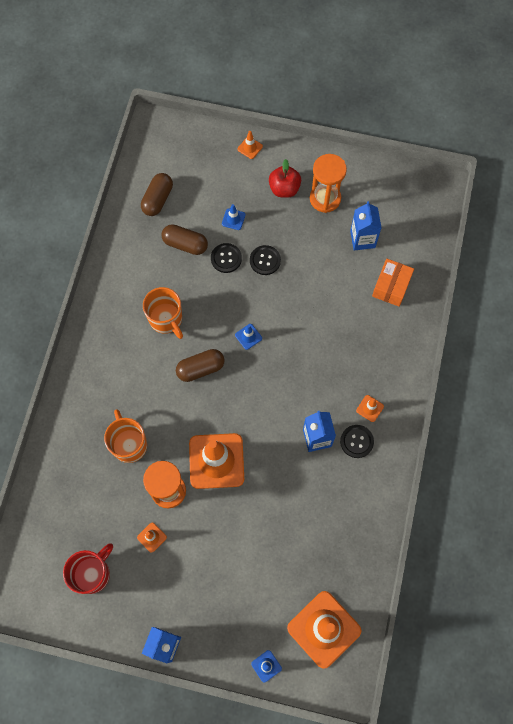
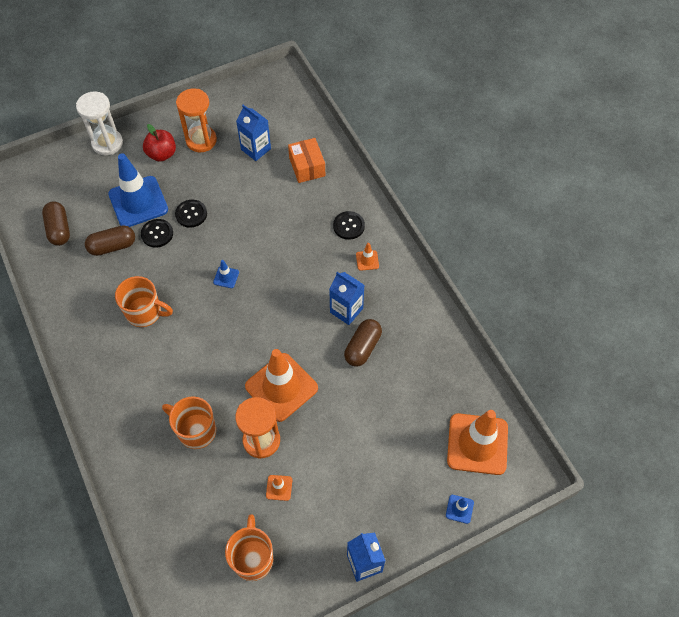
camera: 40 degrees left, 10 degrees down
(92, 573) = (253, 558): red mug -> orange mug
(200, 368) = (207, 328): brown capsule -> brown capsule (363, 347)
(233, 219) = (138, 202): blue traffic cone -> blue traffic cone, size x2.42
(250, 148) = (107, 143): orange traffic cone -> white hourglass
(356, 441) = (378, 290): black button -> black button (348, 226)

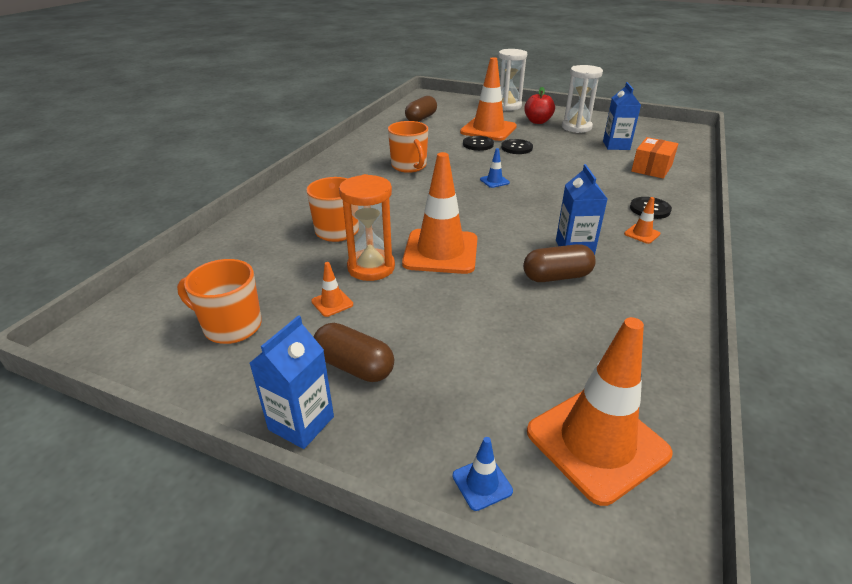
camera: 50 degrees right, 25 degrees down
(112, 246) = (440, 136): brown capsule -> brown capsule (354, 366)
(138, 202) = (488, 130): blue traffic cone -> orange traffic cone
(201, 140) = (576, 127): orange hourglass -> white hourglass
(253, 558) = (231, 326): orange mug -> orange mug turned 120 degrees counterclockwise

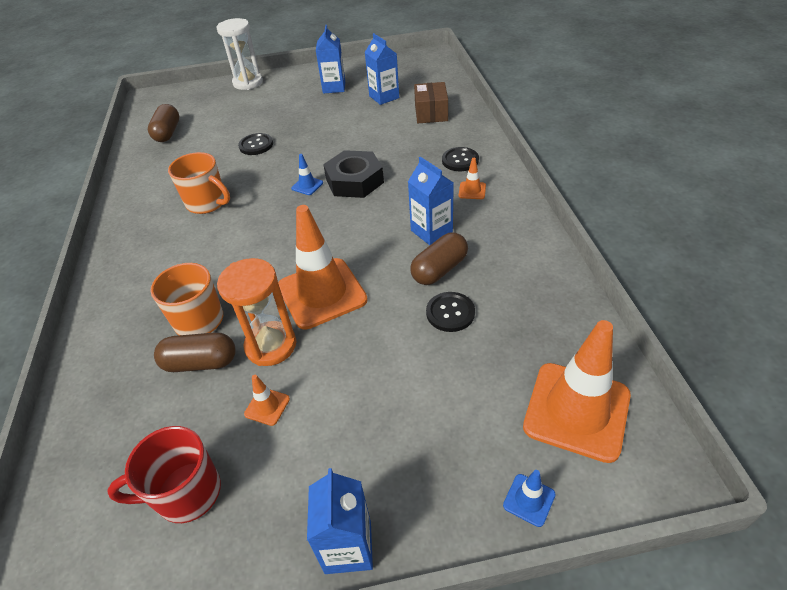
camera: 30 degrees left, 10 degrees up
(231, 326) = (187, 493): orange mug -> red mug
(354, 366) = (345, 461): brown capsule -> brown capsule (200, 363)
(488, 130) = (252, 122): orange traffic cone -> none
(516, 148) = (297, 135): black button -> black button (450, 313)
(537, 121) = (292, 93): red apple -> none
(537, 191) = (354, 181): none -> black nut
(576, 127) = (334, 87): white hourglass -> blue carton
(651, 168) = (431, 113): orange box -> brown box

